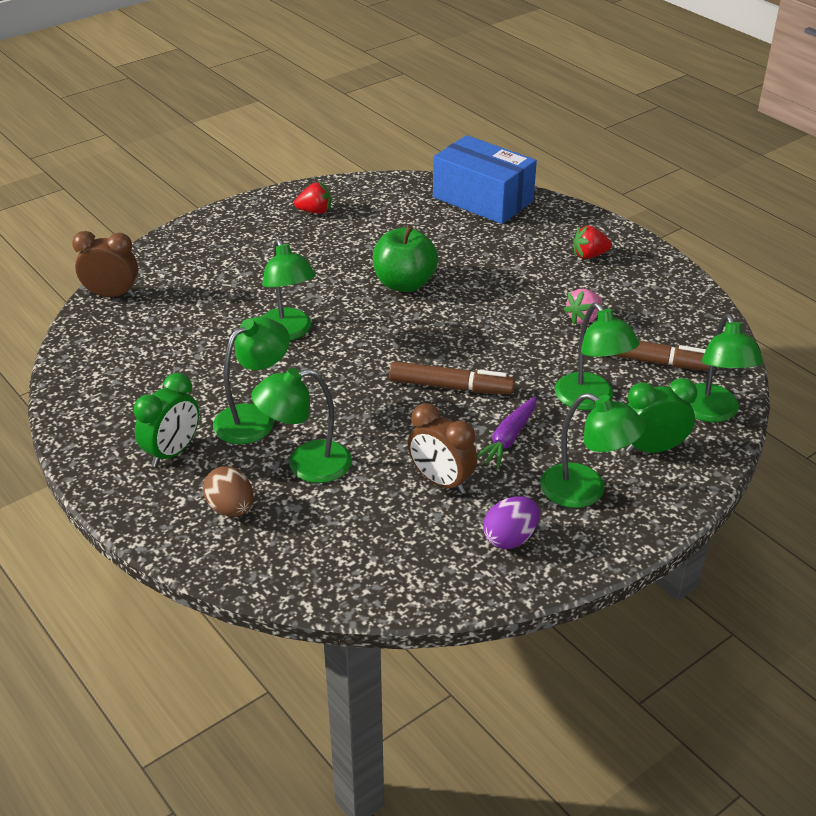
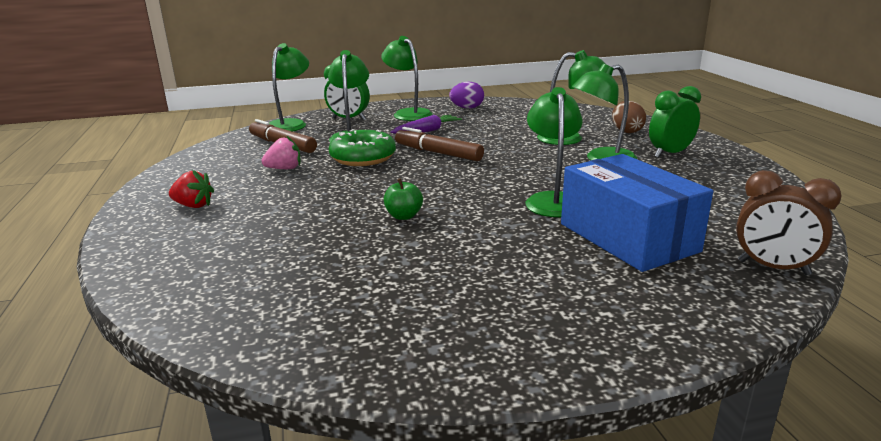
camera: 155 degrees left, 15 degrees down
(315, 211) = (440, 327): red strawberry -> none
(404, 284) = (404, 216): green apple -> green apple, size x0.52
(441, 481) = (486, 124): brown clock -> none
(482, 199) = (188, 288): blue box -> blue box (628, 237)
(525, 356) = (363, 158): none -> green donut

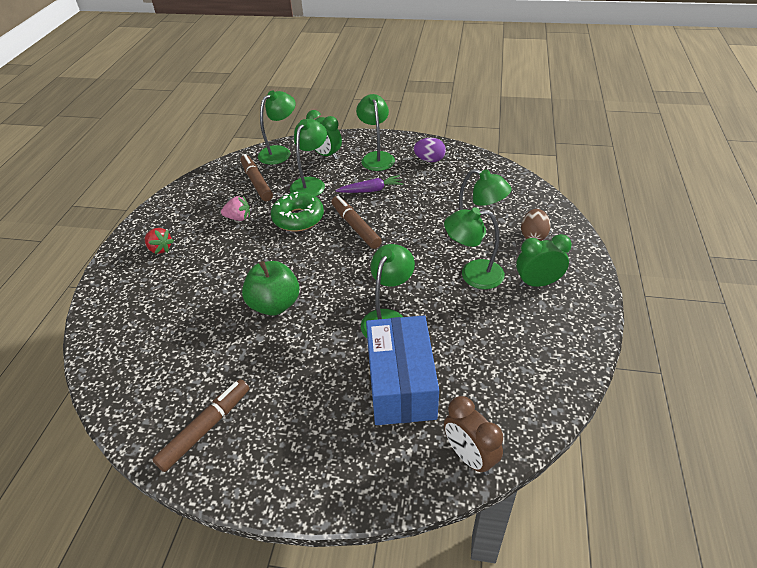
camera: 25 degrees right, 20 degrees up
(404, 216) = (274, 304): green apple -> green apple, size x1.91
(424, 330) = (206, 428): none -> brown marker

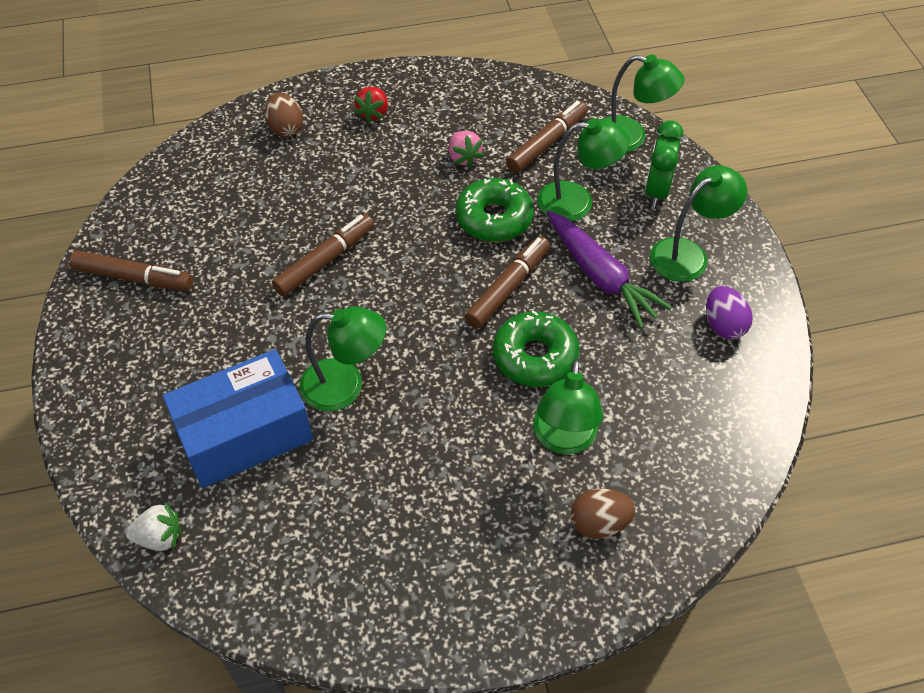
camera: 65 degrees right, 10 degrees up
(130, 298) = (286, 128): none -> brown egg
(274, 304) = (325, 261): green apple -> brown marker
(371, 190) = (600, 276): purple carrot -> purple carrot, size x1.53
(412, 229) = (535, 357): none -> green donut
(469, 456) = (159, 537): brown clock -> white strawberry
(473, 274) = (471, 461): green lamp -> none
(537, 283) = (488, 552): green clock -> none

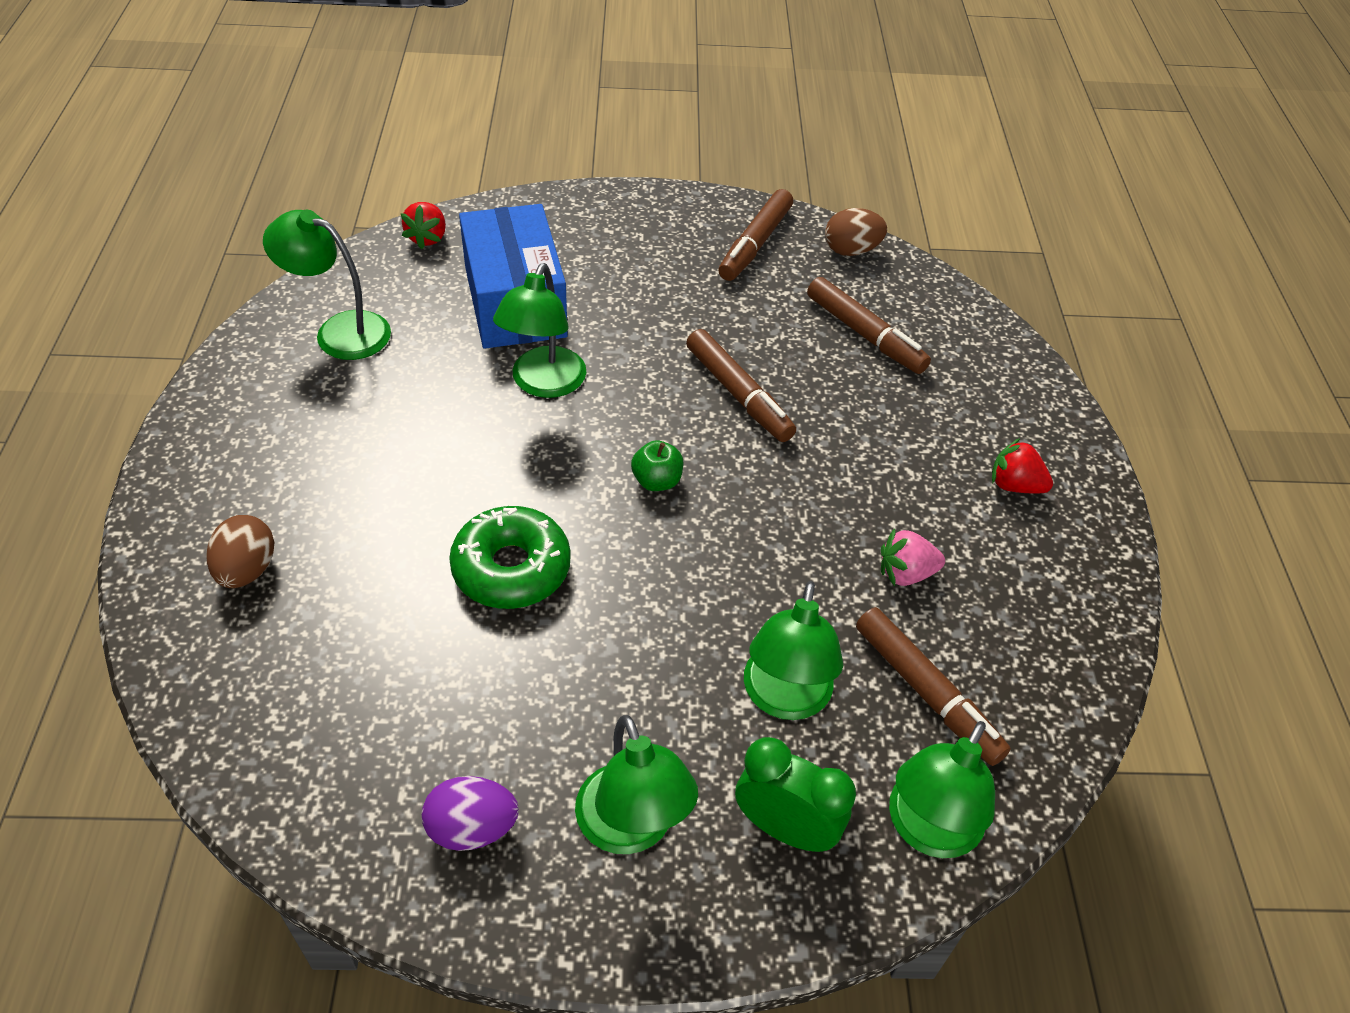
camera: 100 degrees right, 5 degrees down
(159, 537) = (427, 238): white strawberry -> red strawberry
(286, 128) = (989, 390): brown egg -> brown egg (851, 250)
(427, 292) = (657, 481): none -> green apple
(494, 218) = (772, 582): green donut -> none
(508, 288) = (637, 568): brown marker -> brown marker (865, 335)
(563, 439) = (375, 566): green lamp -> green lamp (340, 331)
(600, 276) = (623, 686): purple carrot -> none

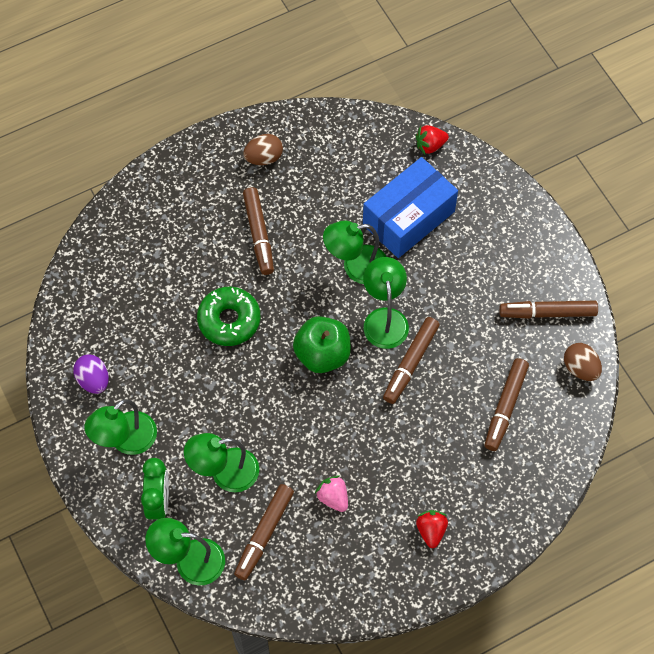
camera: 65 degrees right, 15 degrees up
(247, 570) = (164, 216): brown egg -> brown egg (264, 158)
(340, 331) = (331, 152): green lamp -> green lamp (384, 319)
(394, 466) = (258, 234): none -> brown marker
(657, 481) = (322, 354): green apple -> green apple, size x1.91

